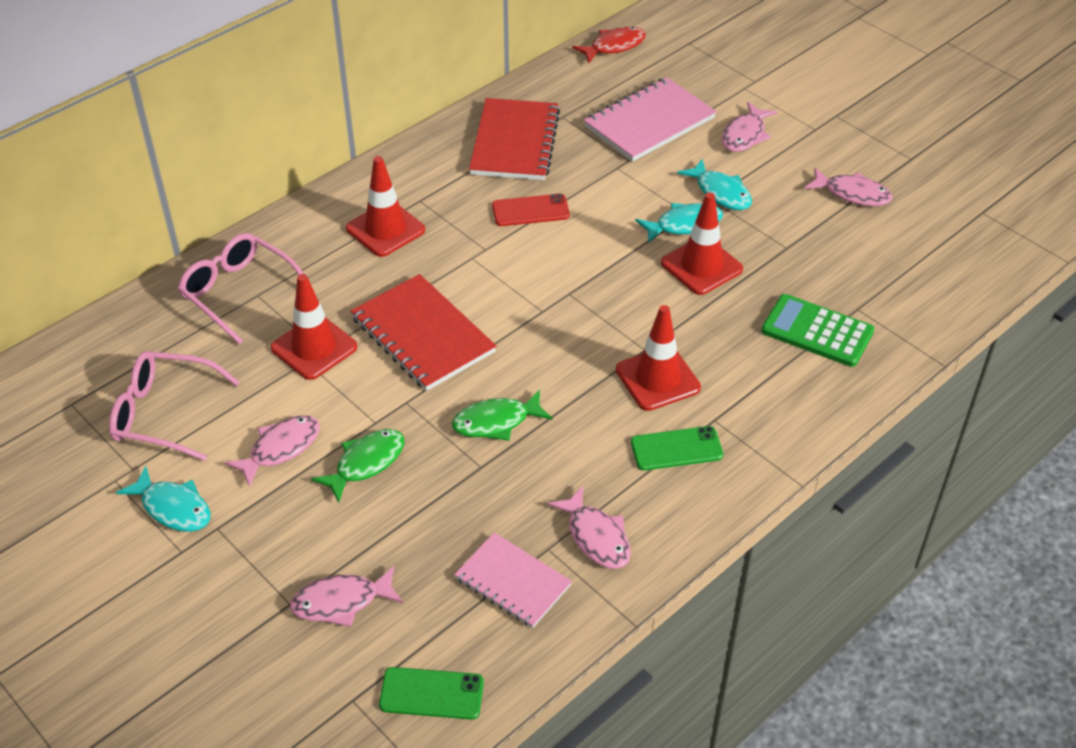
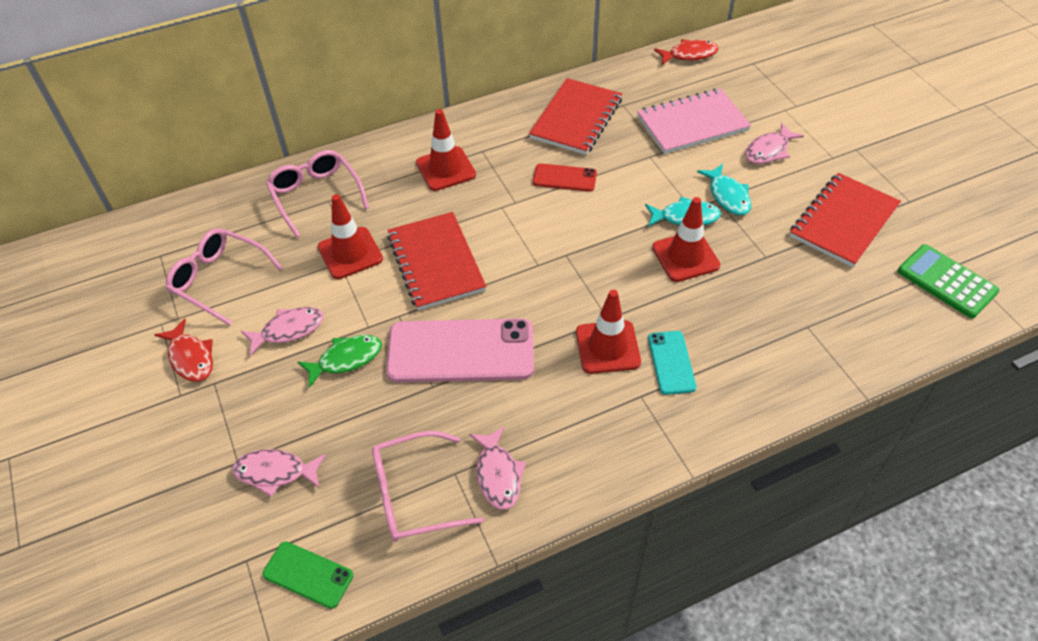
camera: 20 degrees right, 5 degrees up
(173, 508) = (191, 358): turquoise fish -> red fish
(496, 422) = (461, 351): green fish -> pink phone
(513, 582) = (414, 495): pink notebook -> pink glasses
(676, 449) = (597, 414): green phone -> none
(732, 378) = (671, 362): none -> turquoise phone
(817, 331) = (763, 338): green calculator -> green calculator (946, 281)
(852, 194) = (843, 221): pink fish -> red notebook

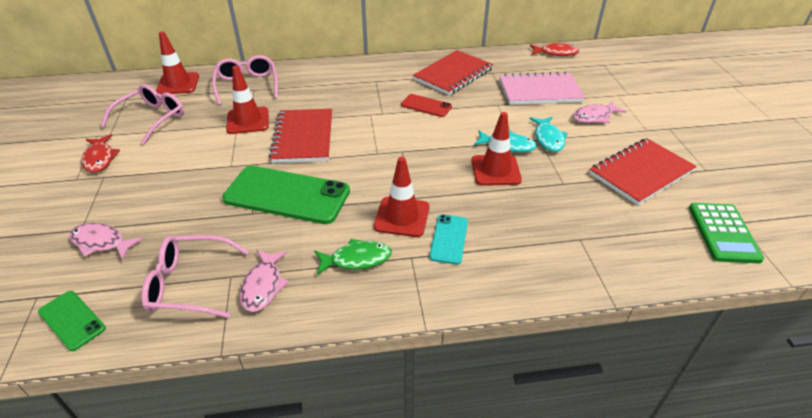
camera: 15 degrees right, 10 degrees down
(219, 279) = (152, 119): pink glasses -> pink glasses turned 75 degrees clockwise
(289, 330) = (175, 156): pink fish -> none
(346, 359) = (202, 182): green fish -> green fish (357, 259)
(446, 169) = (344, 86): red traffic cone -> red traffic cone (178, 84)
(461, 351) = (287, 195): pink phone -> green phone
(946, 281) = (723, 233): green calculator -> green calculator turned 150 degrees counterclockwise

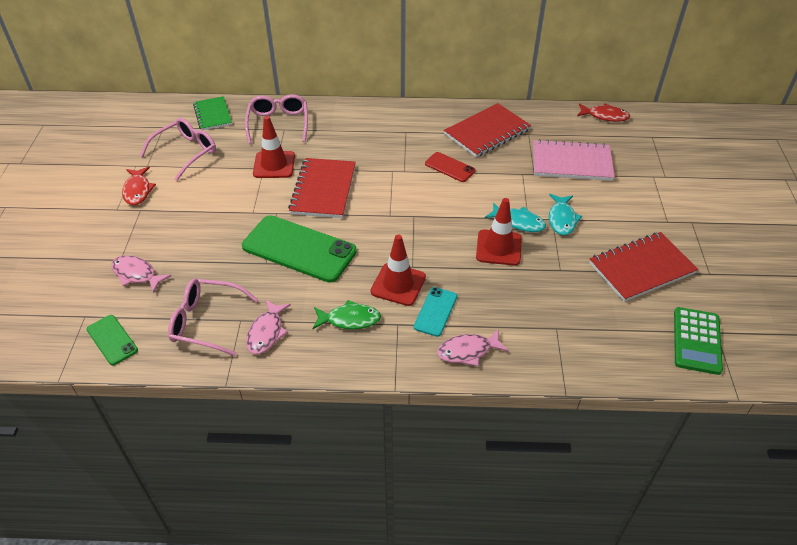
camera: 10 degrees right, 5 degrees up
(178, 84) = (213, 115): red traffic cone -> green notebook
(594, 117) = (618, 200): pink fish -> pink fish (467, 351)

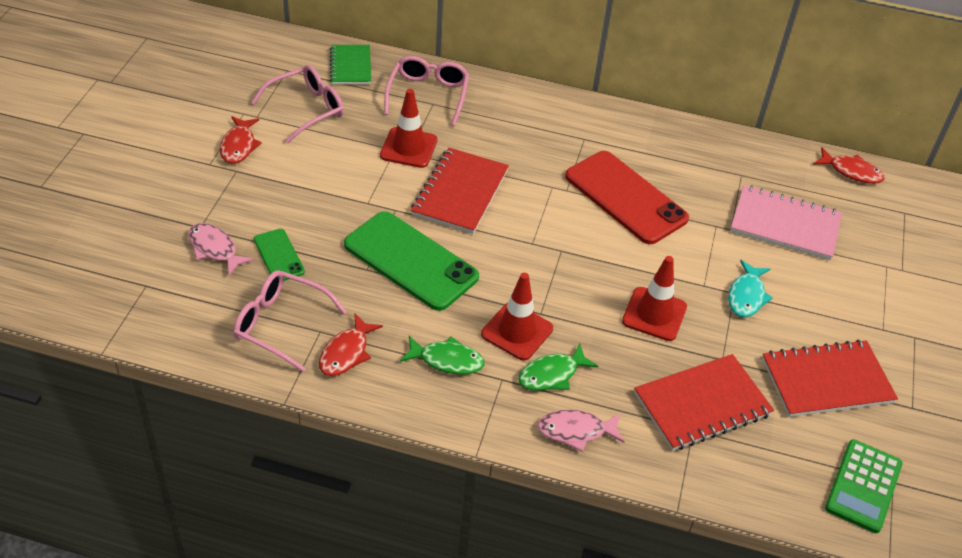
camera: 10 degrees right, 0 degrees up
(112, 340) = (170, 320): green phone -> green phone (279, 255)
(266, 332) = (346, 353): pink fish -> red fish
(435, 311) = (552, 375): turquoise phone -> green fish
(450, 167) = (626, 197): red phone -> red phone, size x2.01
(487, 132) = (688, 161): red notebook -> red notebook (702, 404)
(518, 222) = (690, 287): turquoise fish -> none

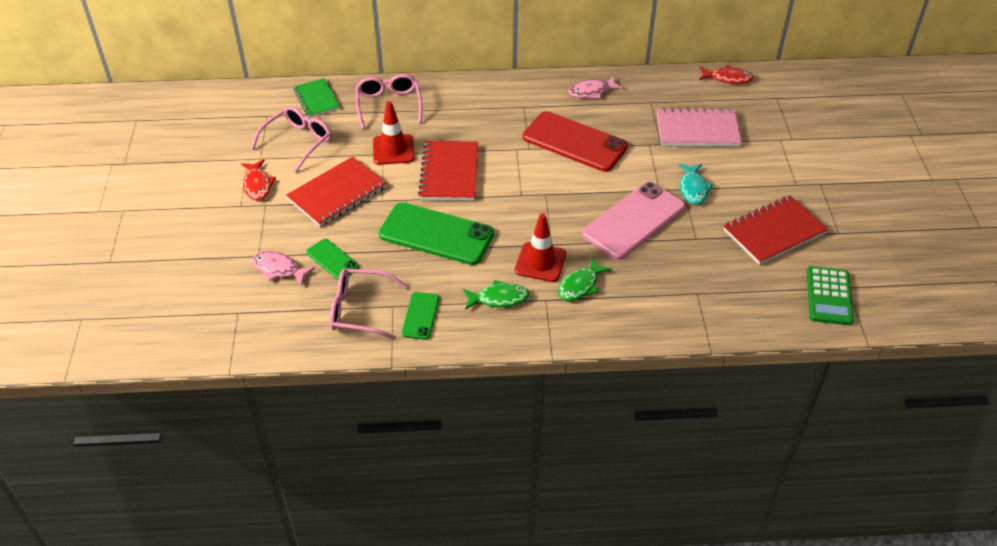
camera: 15 degrees left, 0 degrees up
(346, 353) = (420, 316): red fish -> green phone
(576, 431) = (616, 320): pink fish -> pink fish (591, 91)
(654, 314) = (634, 220): red traffic cone -> pink phone
(702, 404) = (696, 274): red notebook -> red notebook (337, 193)

